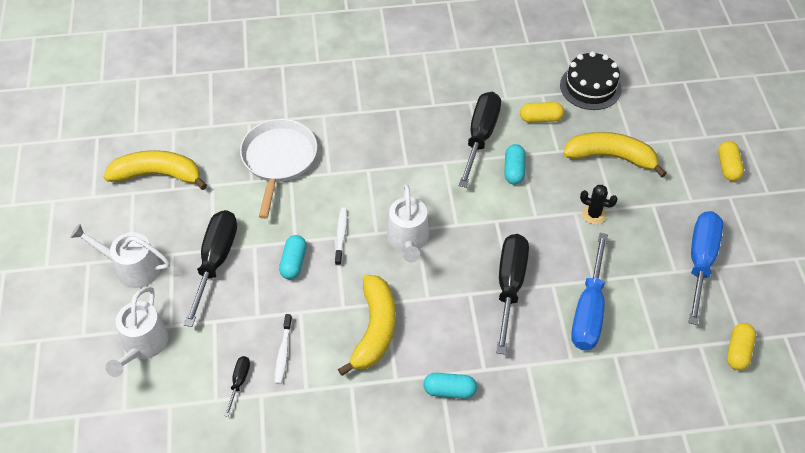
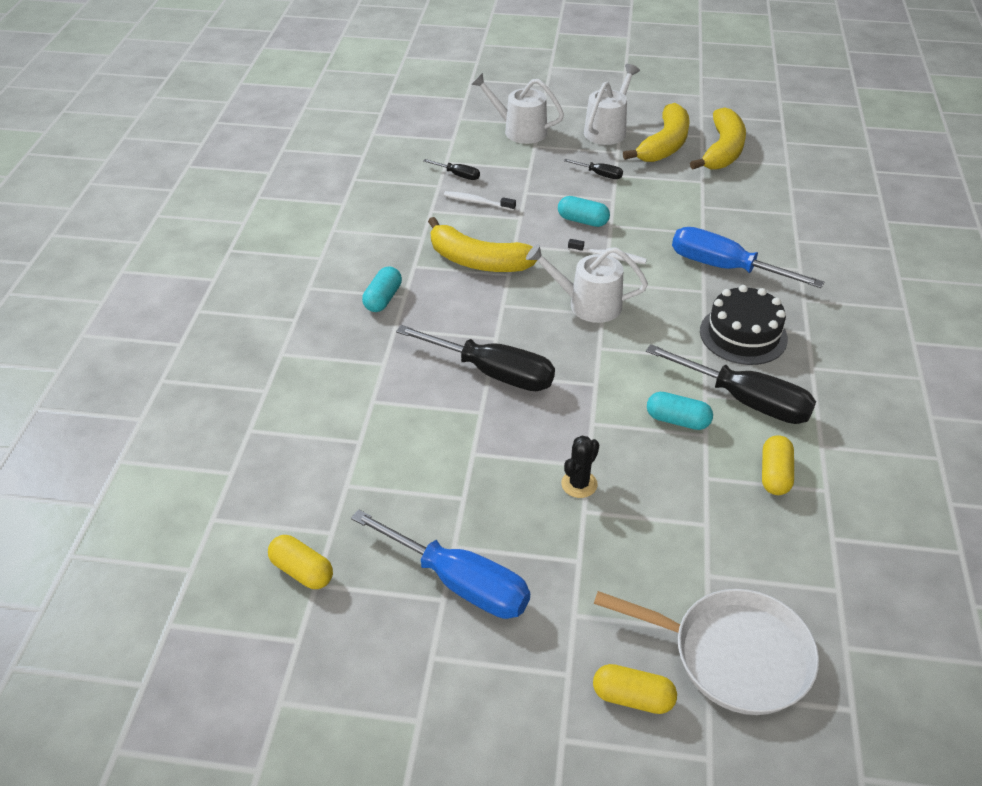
camera: 105 degrees right, 10 degrees down
(215, 262) = (599, 174): black screwdriver -> black screwdriver, size x0.45
(279, 159) = (731, 227): white pan -> white pan (734, 655)
(589, 310) = (431, 435): blue screwdriver -> blue screwdriver (725, 268)
(590, 87) = (842, 557): black cake -> black cake (743, 335)
(610, 157) = (683, 537): yellow banana -> yellow banana (664, 145)

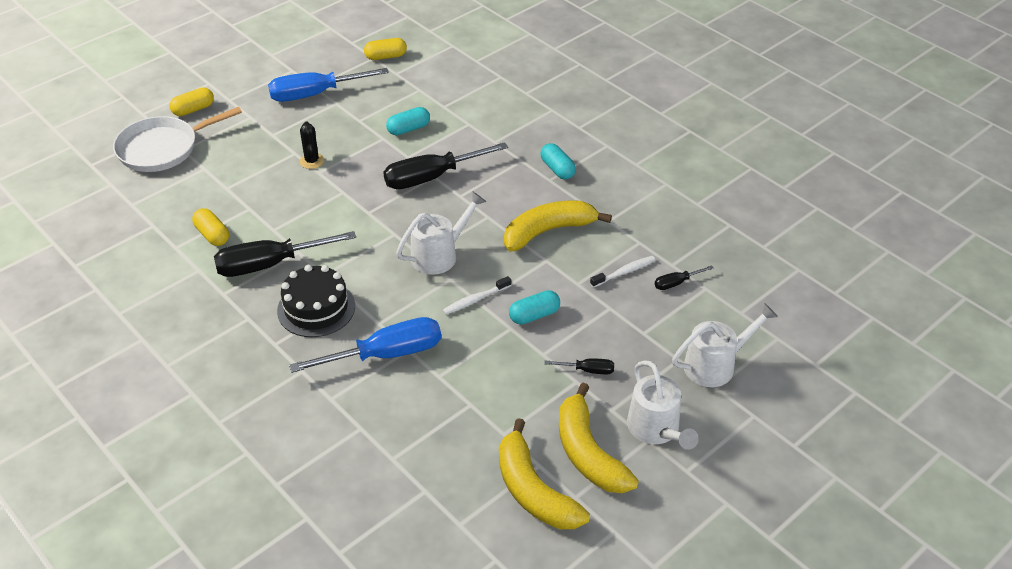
camera: 130 degrees right, 0 degrees up
(599, 174) = (587, 370): black screwdriver -> black screwdriver turned 150 degrees counterclockwise
(677, 420) = (297, 225): turquoise capsule -> turquoise capsule (408, 129)

